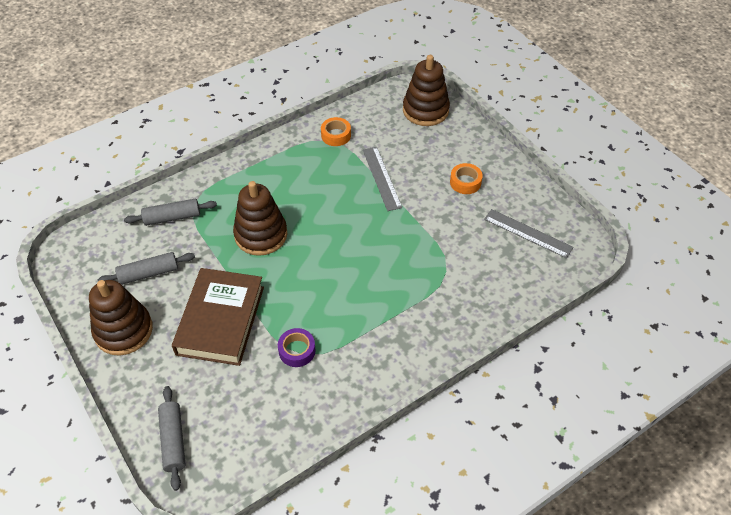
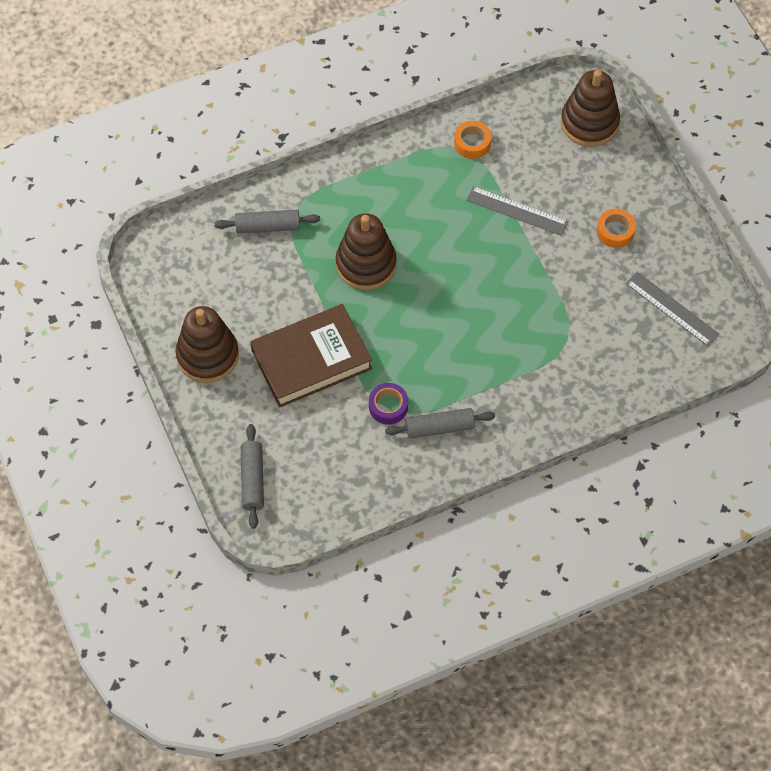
camera: 10 degrees right, 10 degrees up
(149, 273) = (237, 292): grey rolling pin -> grey rolling pin (440, 427)
(221, 320) = (311, 360): brown book -> brown book turned 45 degrees clockwise
(381, 178) = (517, 211): grey ruler -> grey ruler turned 60 degrees counterclockwise

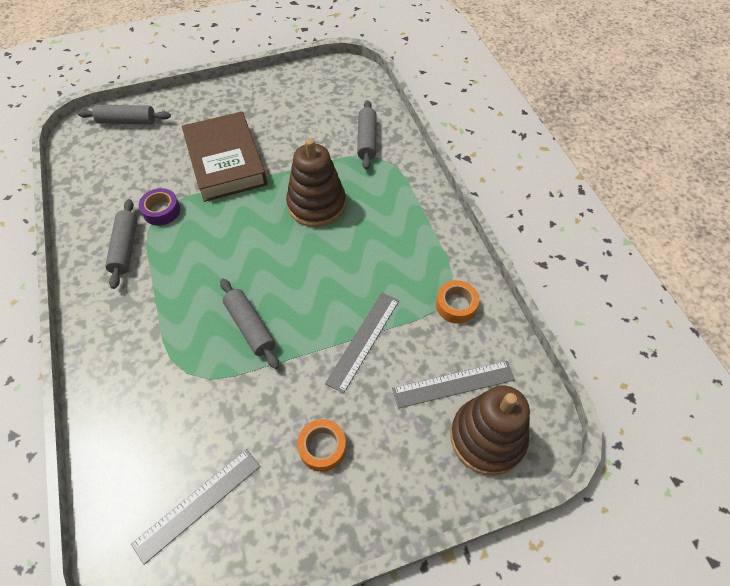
camera: 95 degrees right, 5 degrees down
(207, 355) = (248, 100): brown stacking toy -> none
(515, 300) = (250, 327): none -> grey rolling pin
(548, 145) = (453, 384): none -> grey ruler

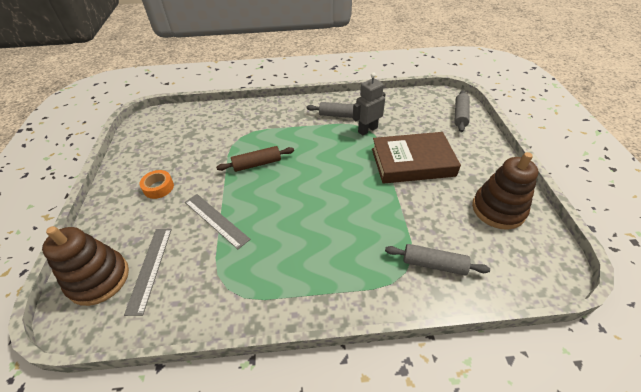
camera: 105 degrees right, 10 degrees down
(161, 211) = (367, 130): purple tape -> grey robot
(198, 504) = (165, 138): grey ruler -> none
(250, 327) = (257, 164): grey rolling pin -> brown rolling pin
(316, 205) = (354, 211): brown stacking toy -> brown stacking toy (498, 209)
(456, 305) = (213, 291): orange tape -> none

